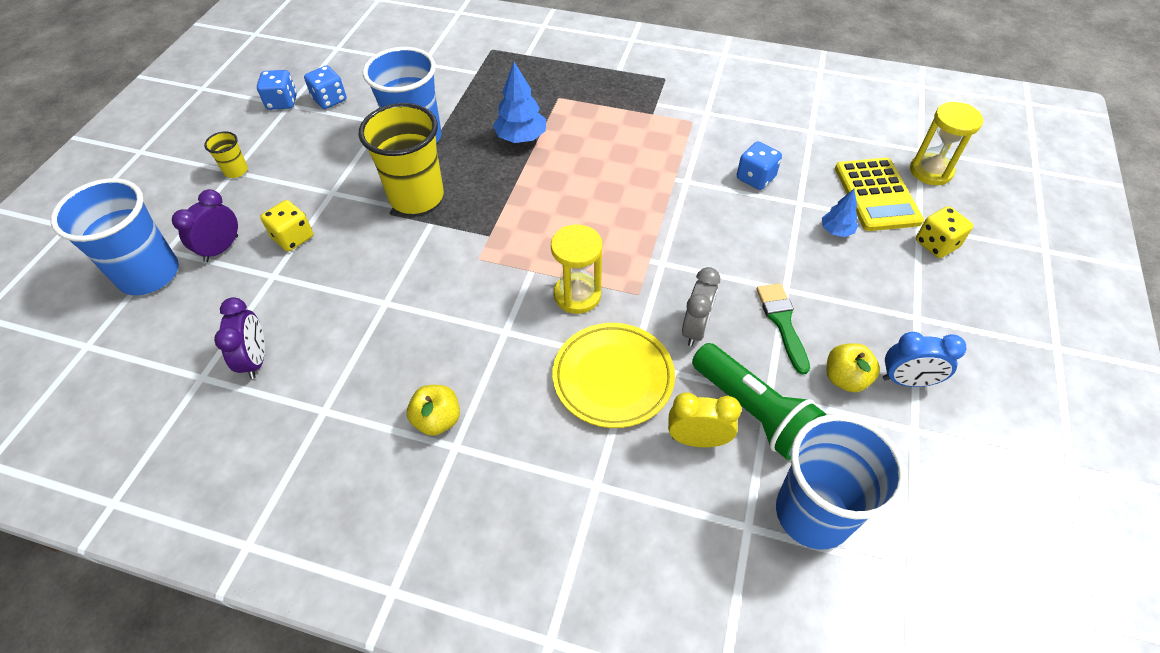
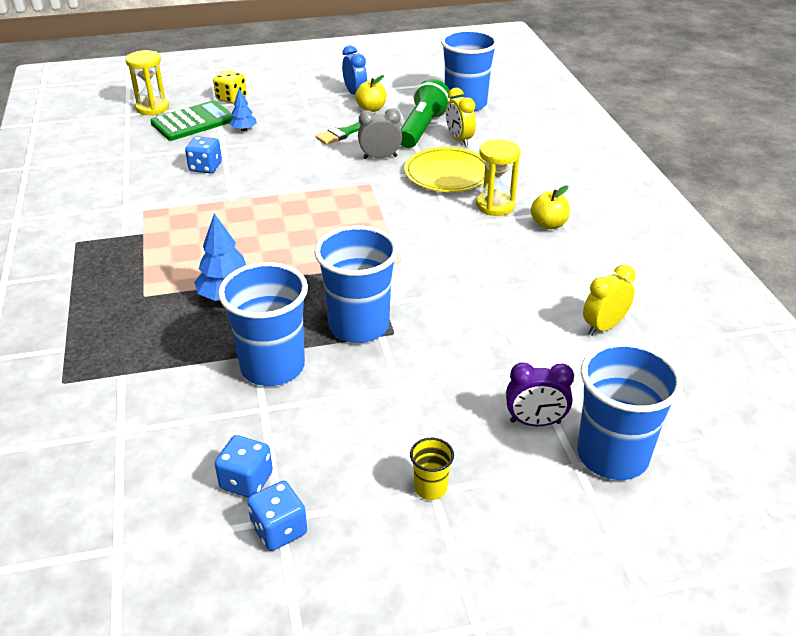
camera: 120 degrees left, 15 degrees down
(256, 359) = (604, 327): purple clock -> yellow clock
(293, 237) = (476, 379): yellow dice -> none
(416, 197) = (359, 326): yellow cup -> blue cup
(577, 295) = (394, 206): yellow hourglass -> yellow hourglass (495, 206)
(876, 195) = (193, 122): yellow calculator -> green calculator

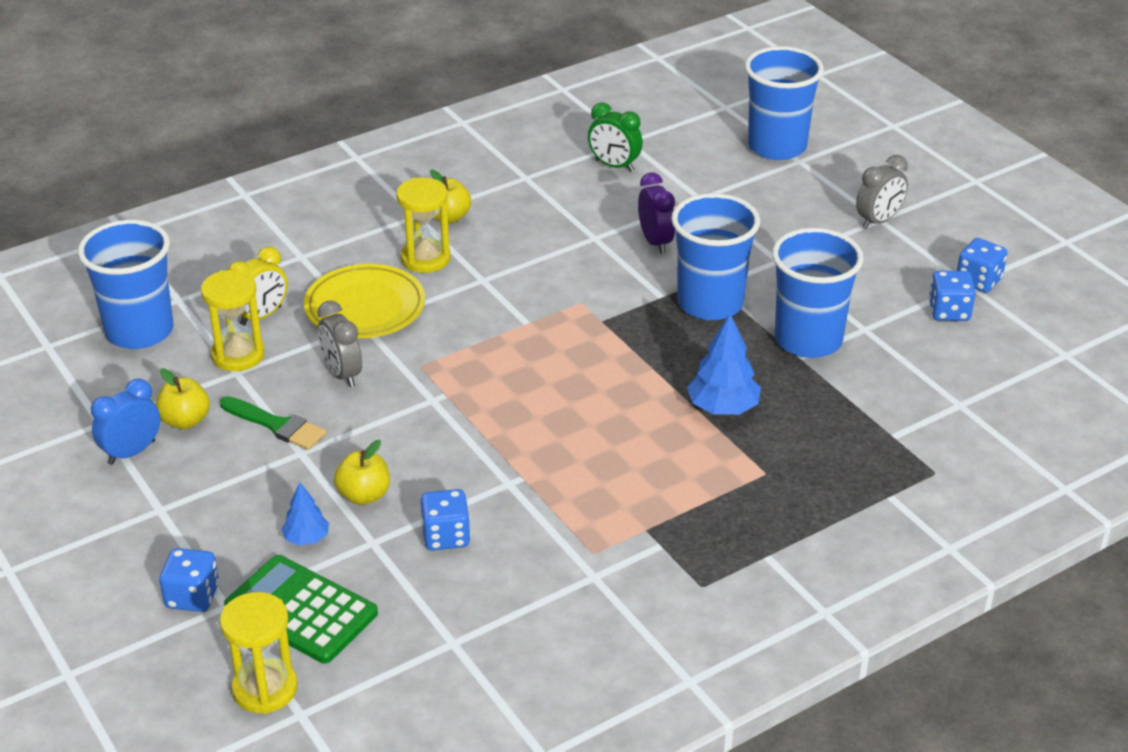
camera: 110 degrees left, 0 degrees up
(231, 98) = (192, 596): yellow dice -> blue dice
(263, 149) = (364, 495): none -> yellow apple
(422, 129) = (238, 355): green flashlight -> yellow hourglass
(430, 488) = (878, 221): yellow cup -> grey clock
(535, 422) = (767, 184): purple clock -> purple clock (655, 242)
(604, 327) = (614, 165): yellow clock -> green clock

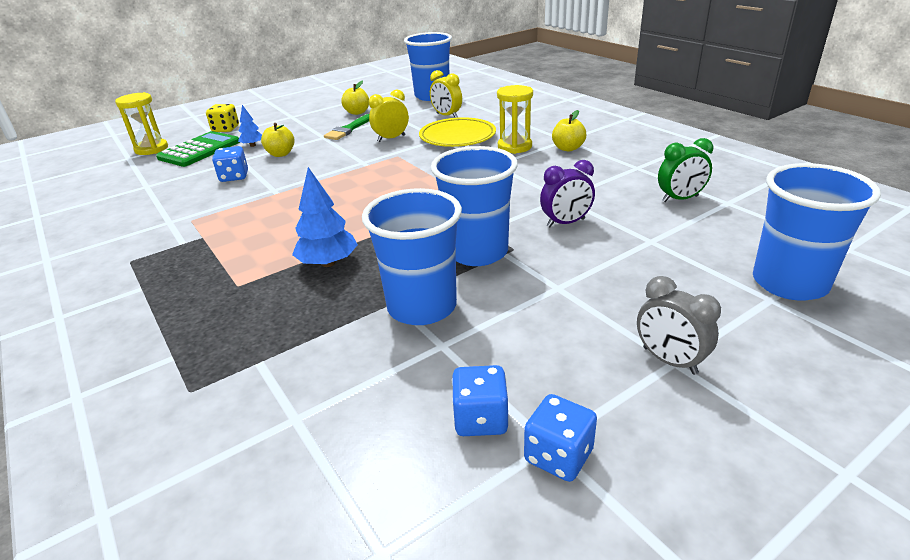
camera: 90 degrees right, 5 degrees down
(132, 452) = (335, 106): blue clock -> none
(192, 596) = (225, 129): blue dice -> yellow dice
(238, 355) = (411, 115): yellow hourglass -> none
(342, 374) = (391, 138): grey clock -> yellow clock
(614, 165) = (680, 199): green clock -> green clock turned 135 degrees counterclockwise

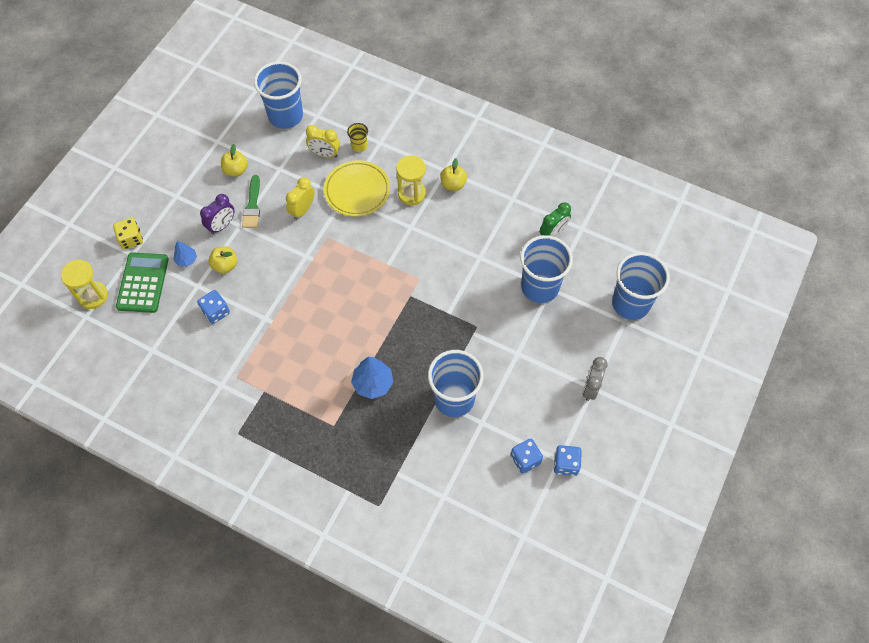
camera: 30 degrees left, 30 degrees up
(477, 252) = (457, 338): blue cup -> blue cup (540, 287)
(485, 116) = (359, 146): none -> yellow cup
(566, 223) = (494, 287): purple clock -> purple clock (222, 225)
(669, 360) = (591, 388): grey clock -> grey clock turned 90 degrees clockwise

